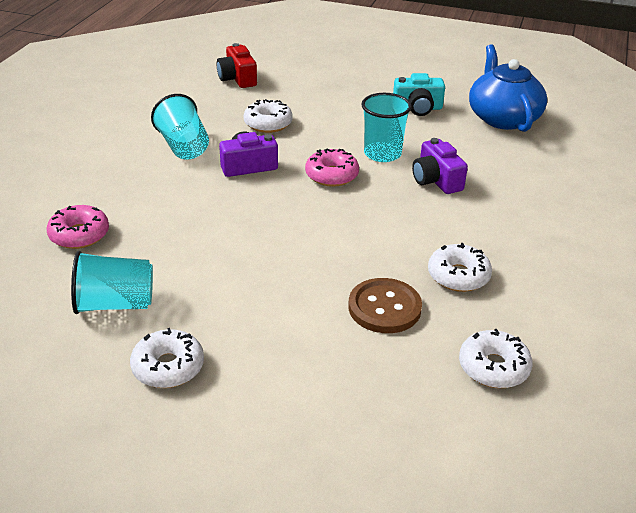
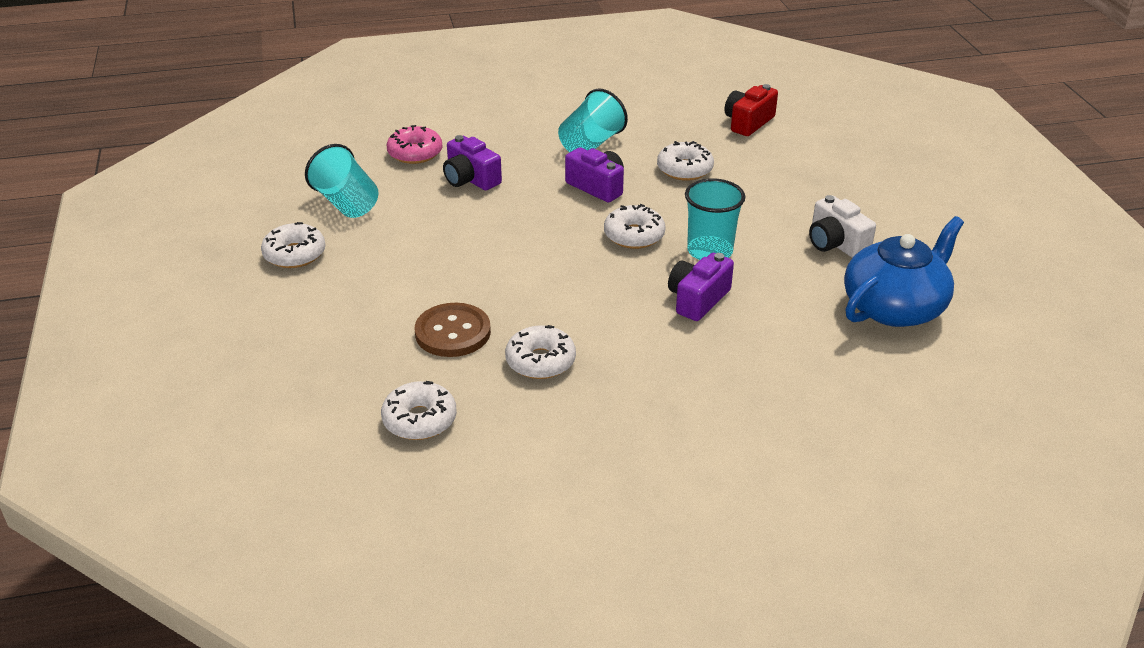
camera: 60 degrees right, 0 degrees up
(162, 220) = (470, 179): none -> purple camera
(331, 175) = (634, 235): pink donut -> white donut
(417, 108) = (836, 243): turquoise camera -> white camera

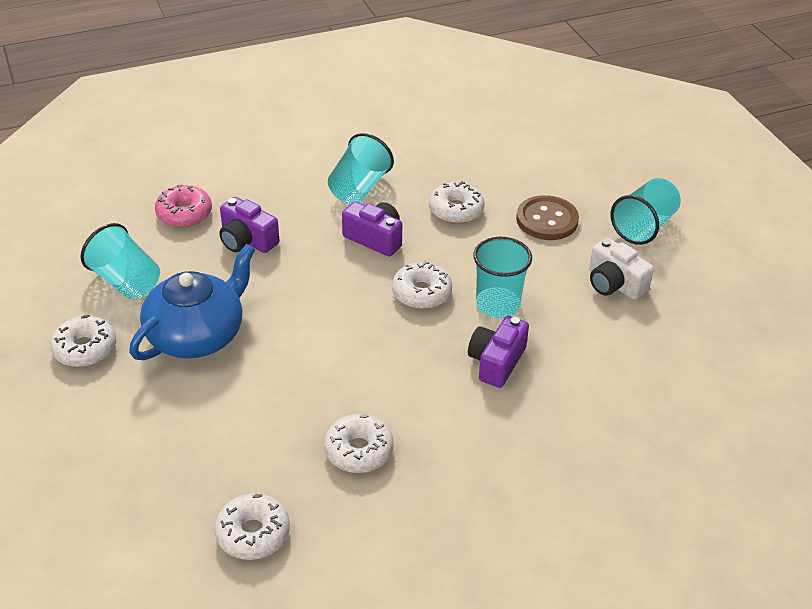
camera: 10 degrees left, 5 degrees up
(453, 332) = (265, 426): brown button -> brown button (547, 220)
(748, 122) = (507, 149): red camera -> none
(878, 197) = (644, 227): none -> turquoise cup
(895, 307) = (681, 351): blue teapot -> blue teapot (197, 334)

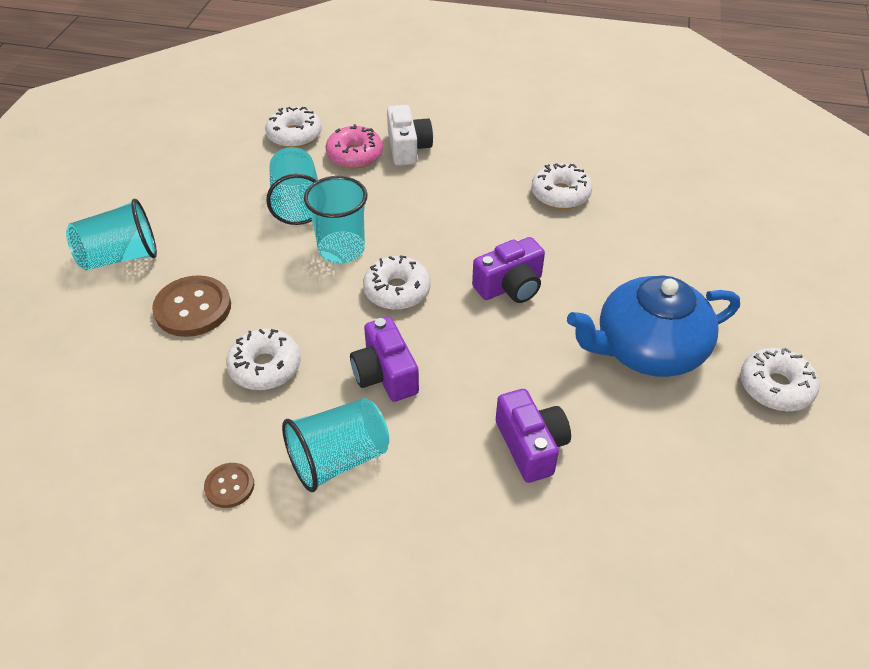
camera: 145 degrees left, 5 degrees up
(126, 281) = (705, 456): turquoise cup -> turquoise cup (297, 203)
(184, 213) = (589, 536): pink donut -> pink donut (355, 155)
(253, 533) = (672, 178): white donut -> white donut (294, 135)
(406, 155) = (229, 486): none -> brown button
(496, 362) = (395, 206): purple camera -> purple camera (510, 286)
(614, 284) = (223, 221): white camera -> white camera (408, 148)

